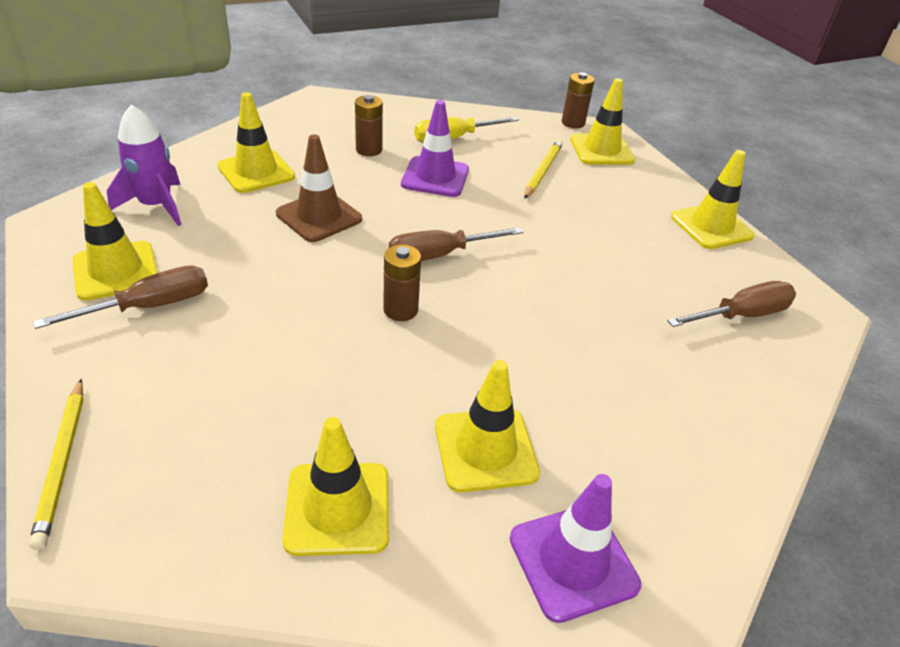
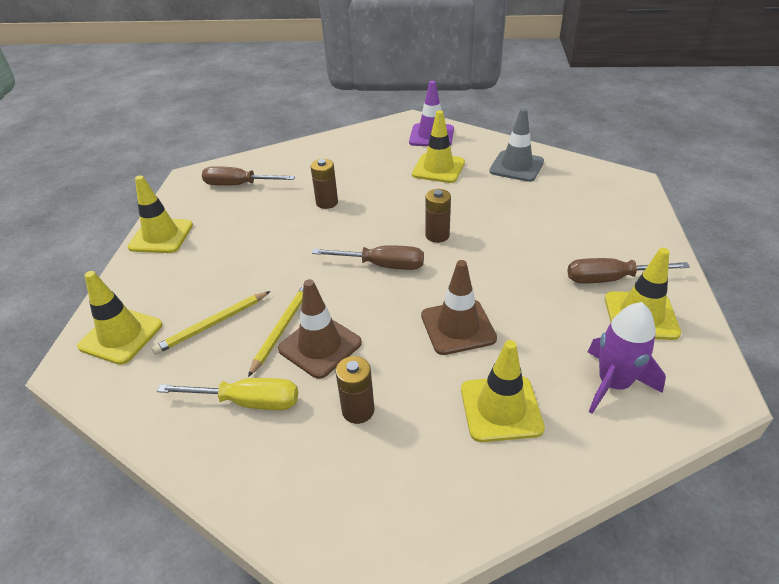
camera: 145 degrees left, 0 degrees up
(62, 462) = (647, 208): yellow pencil -> yellow pencil (282, 329)
(337, 508) = (516, 166): yellow traffic cone -> grey traffic cone
(435, 177) = (320, 346): purple traffic cone -> brown traffic cone
(573, 123) = (87, 389): brown battery -> brown battery (327, 202)

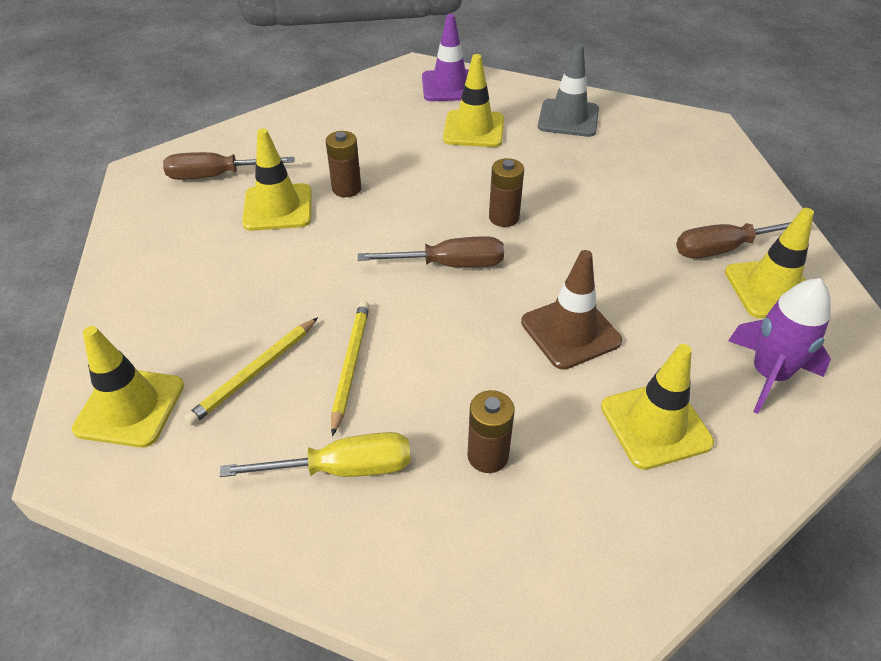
camera: 15 degrees left, 5 degrees up
(161, 236) = (132, 260): yellow traffic cone -> yellow traffic cone (278, 207)
(320, 346) = (409, 381): brown traffic cone -> none

